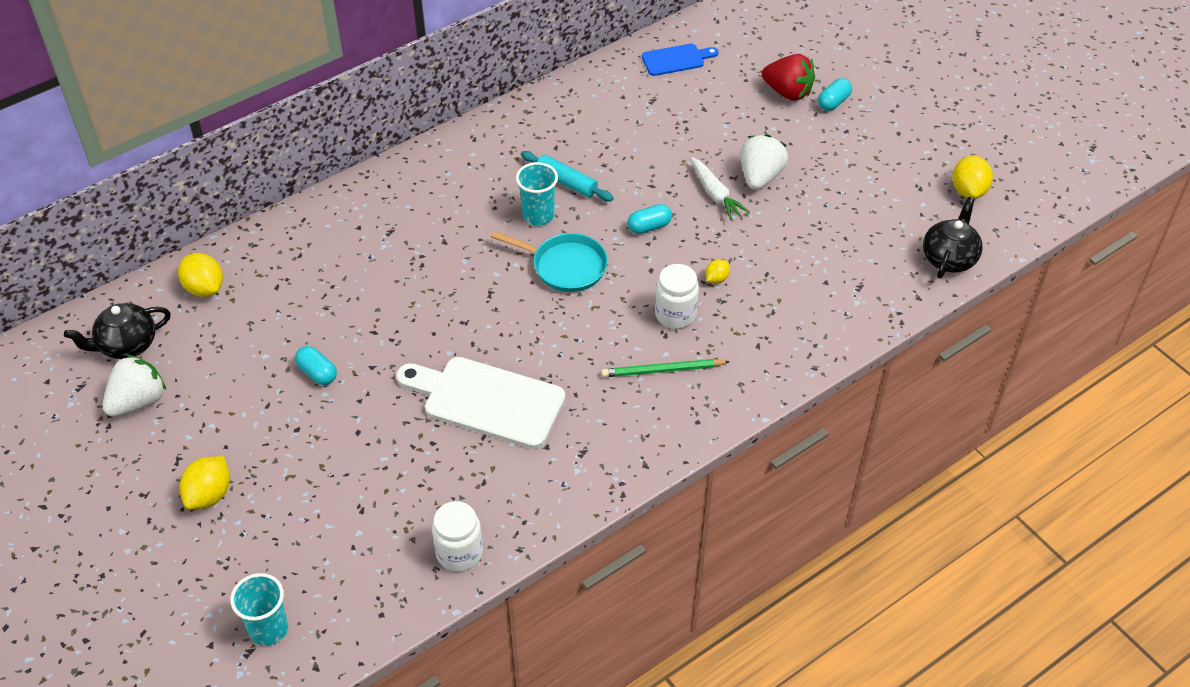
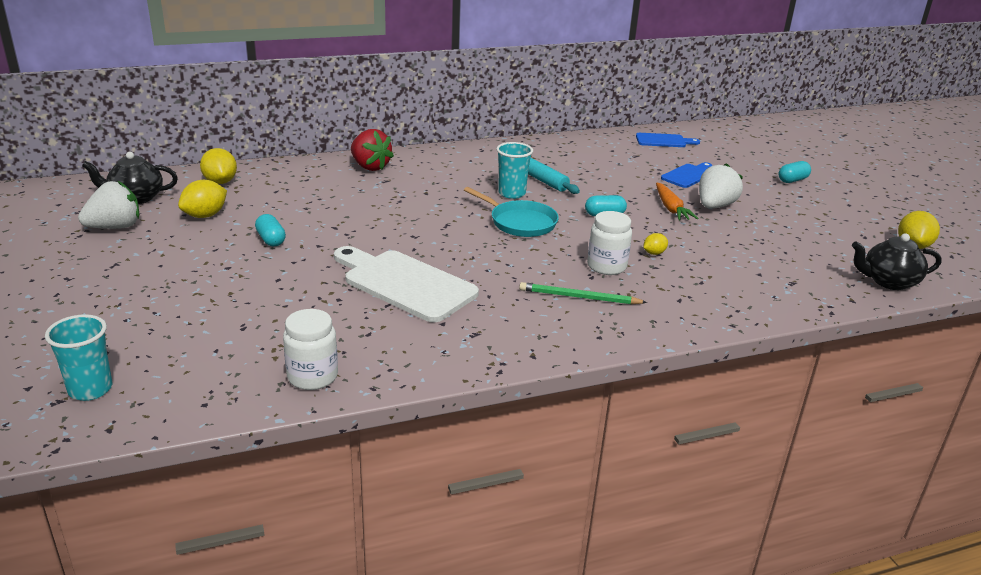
camera: 15 degrees right, 20 degrees down
(209, 495) = (120, 290): yellow lemon -> yellow lemon (205, 215)
(715, 194) = (671, 208): white carrot -> orange carrot
(719, 125) = (688, 175): none -> blue cutting board
(788, 92) = (753, 169): red strawberry -> red strawberry (370, 167)
(949, 258) = (888, 281): black teapot -> black teapot turned 135 degrees counterclockwise

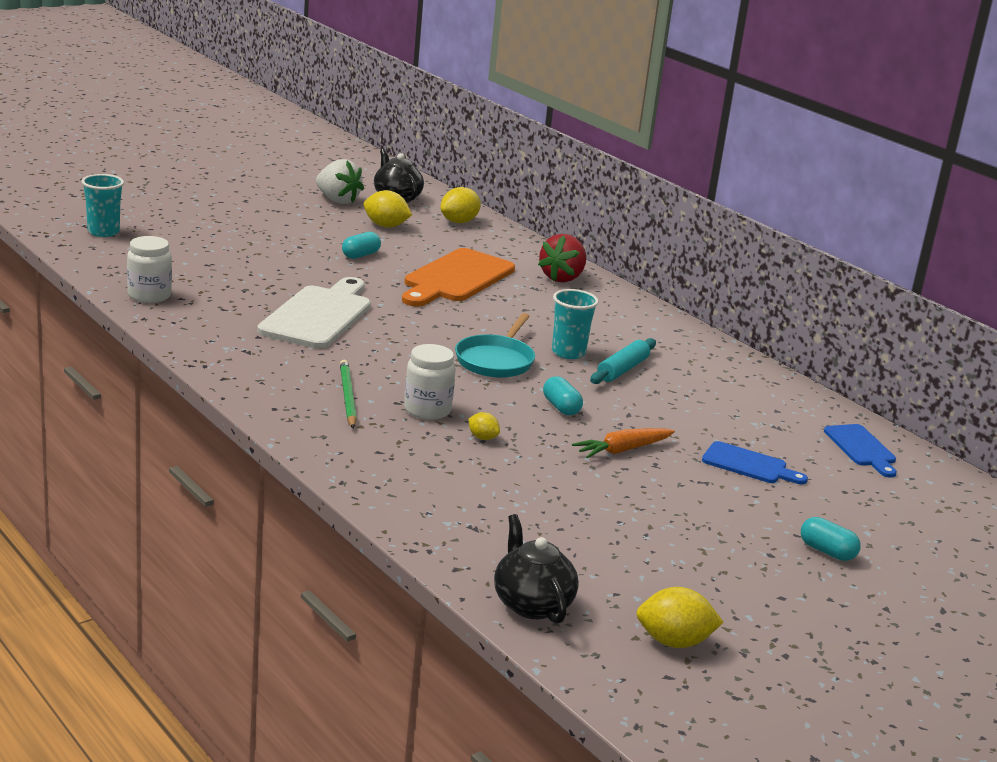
camera: 70 degrees right, 5 degrees down
(350, 207) = (456, 278): none -> orange cutting board
(715, 206) = (661, 482): white strawberry -> none

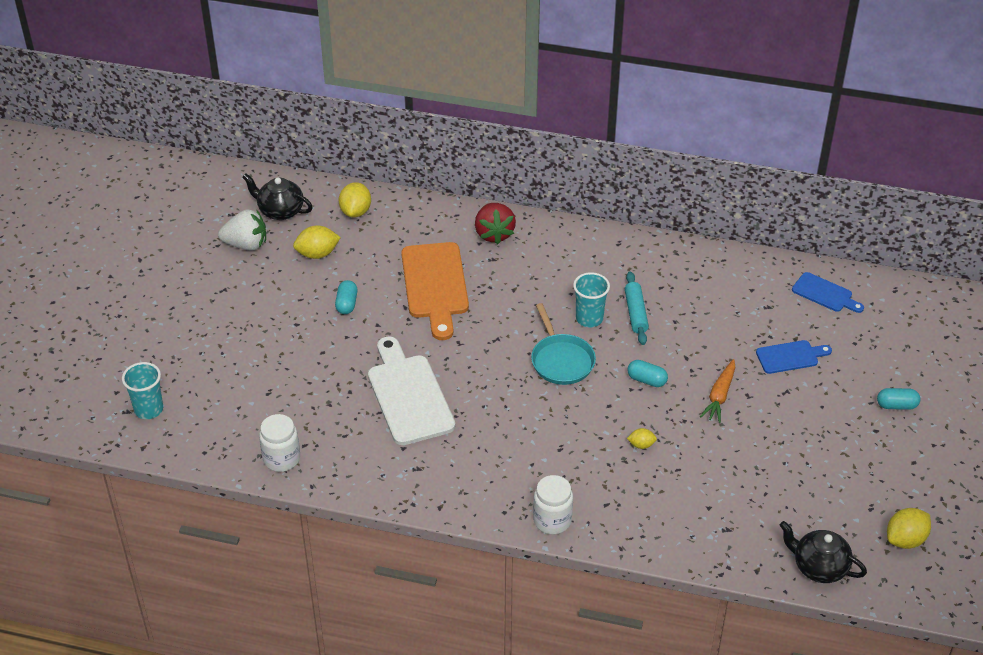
camera: 35 degrees left, 20 degrees up
(347, 397) = (528, 467): green pencil -> none
(427, 410) = (584, 443): white jar -> white jar (552, 520)

